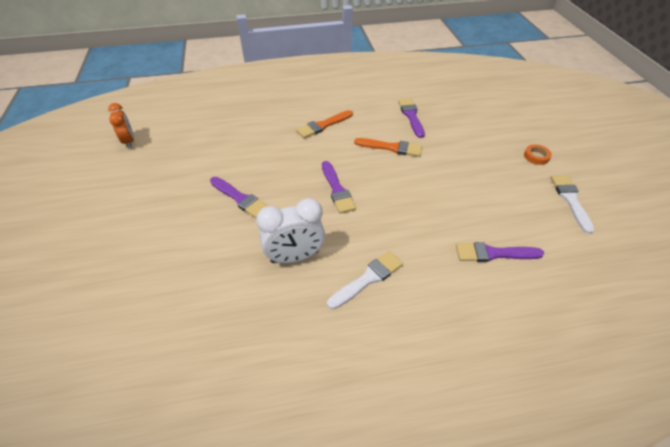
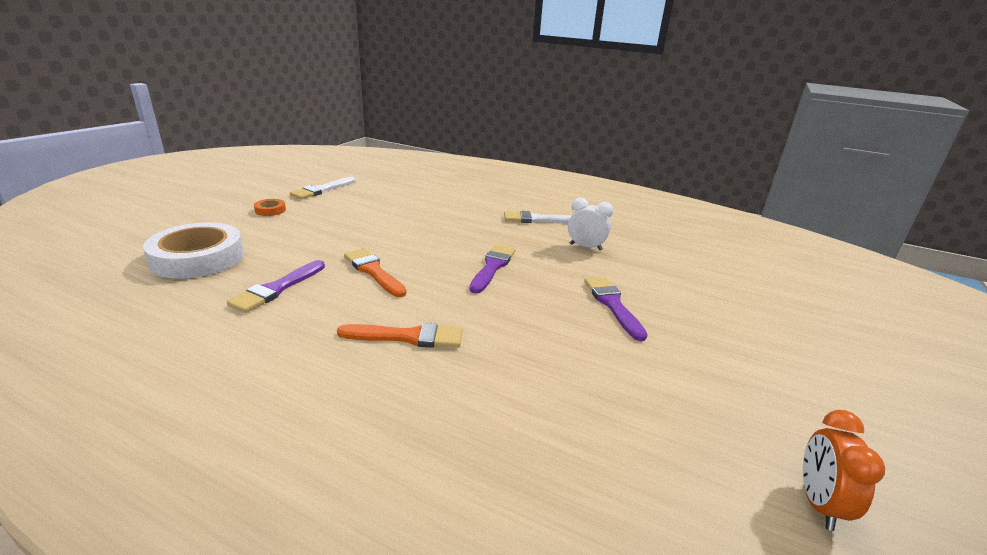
camera: 145 degrees left, 20 degrees down
(295, 257) = (585, 247): white clock -> white clock, size x0.66
(476, 110) = (198, 258): none -> white tape
(493, 253) = (432, 197): purple brush -> none

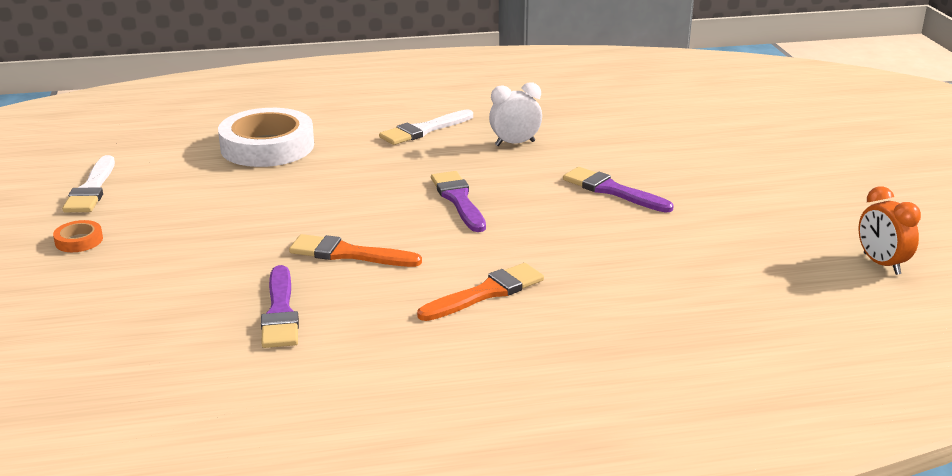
camera: 35 degrees left, 0 degrees up
(198, 258) = (115, 326): white tape -> white tape (267, 146)

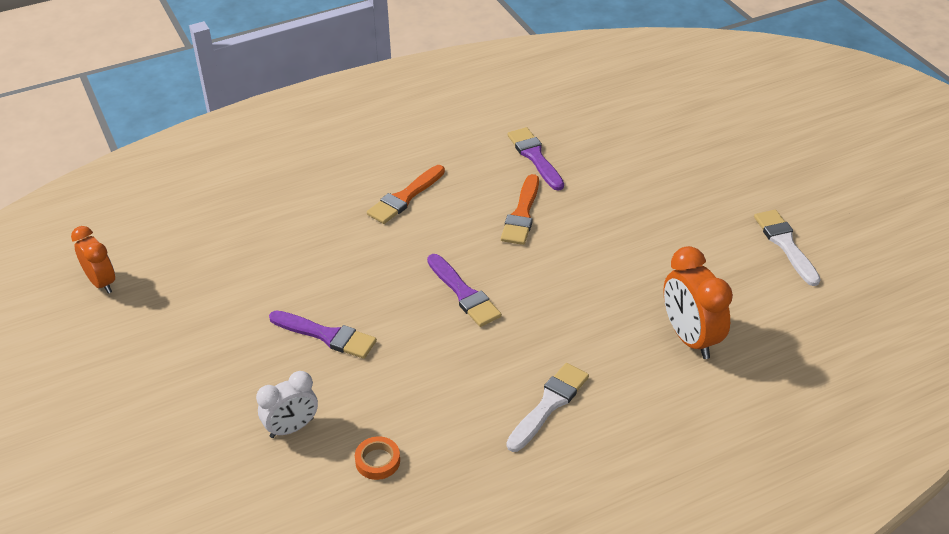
camera: 165 degrees right, 15 degrees up
(79, 241) = (729, 189): orange tape -> orange tape (377, 461)
(267, 146) = (690, 338): white tape -> orange clock
(348, 254) = (522, 214): orange brush -> orange brush turned 105 degrees clockwise
(515, 143) = (441, 398): white clock -> white clock (292, 428)

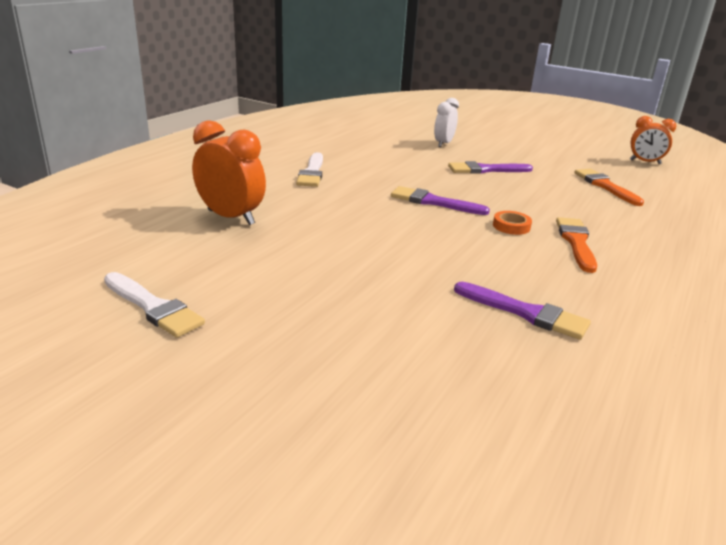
camera: 145 degrees right, 15 degrees down
(377, 461) = (384, 143): orange tape -> orange tape (511, 226)
(522, 214) = (462, 258): orange brush -> orange brush (605, 186)

